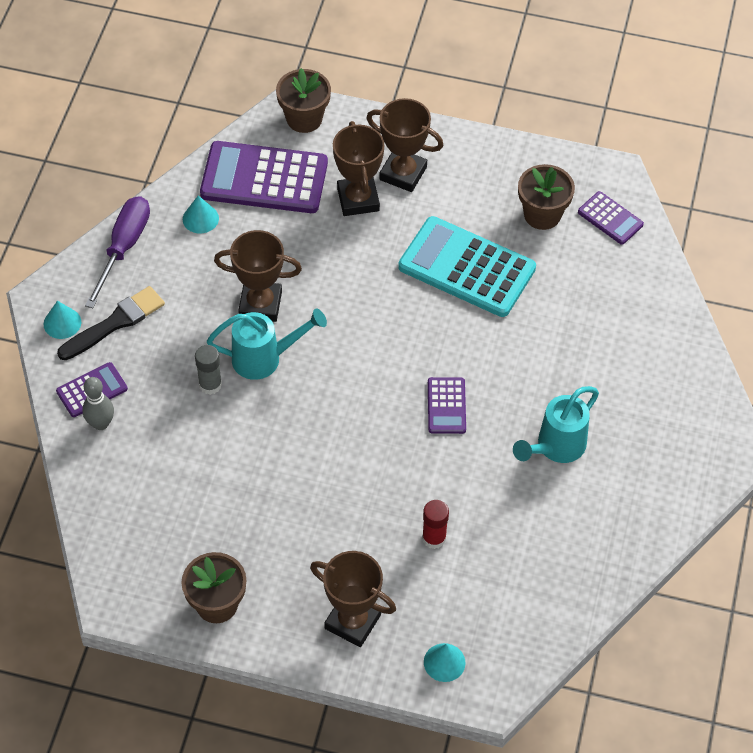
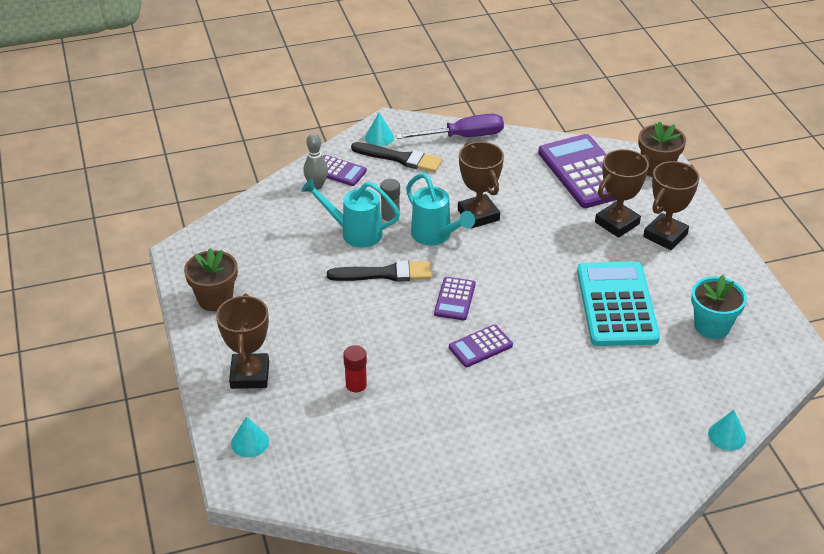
camera: 60 degrees right, 15 degrees down
(200, 218) = (521, 158): turquoise cone -> turquoise cone (727, 436)
(289, 431) = (385, 274): none -> black brush
(403, 173) = (665, 235): brown trophy -> brown trophy turned 45 degrees clockwise
(542, 214) = (712, 326): brown flower pot -> turquoise flower pot
(555, 448) = (498, 427): turquoise watering can -> turquoise watering can (354, 233)
(610, 218) = (753, 368): purple calculator -> purple calculator (455, 299)

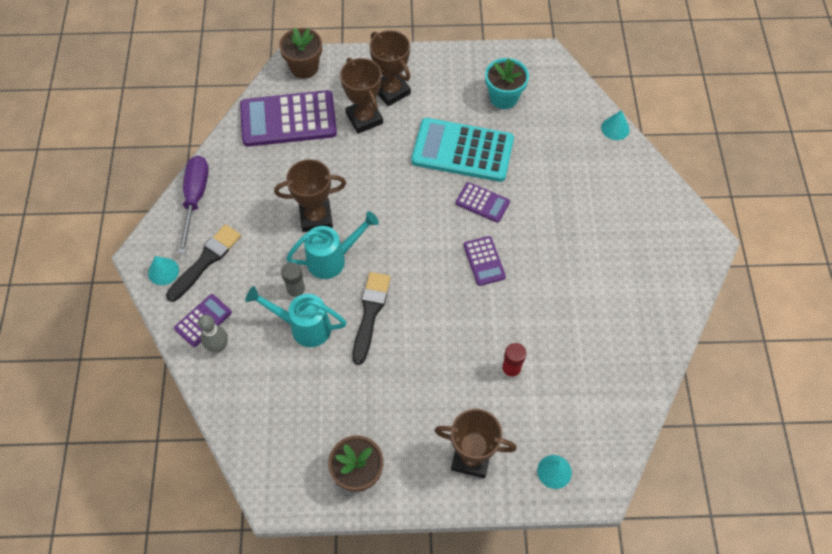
camera: 75 degrees left, 20 degrees up
(354, 233) = (303, 327): turquoise watering can -> turquoise watering can turned 75 degrees clockwise
(455, 299) = (421, 265): purple calculator -> purple calculator (482, 202)

